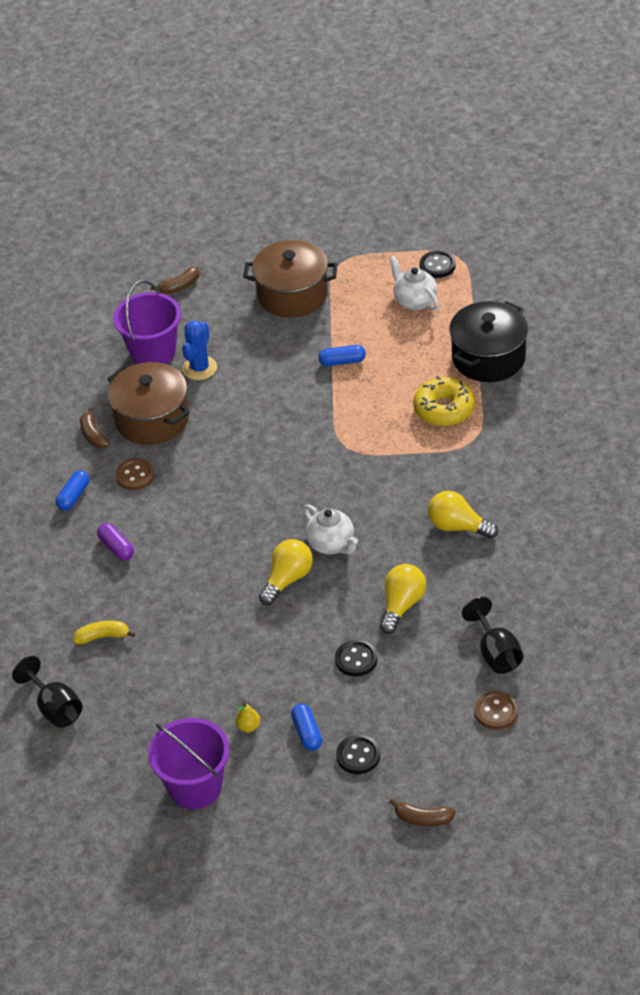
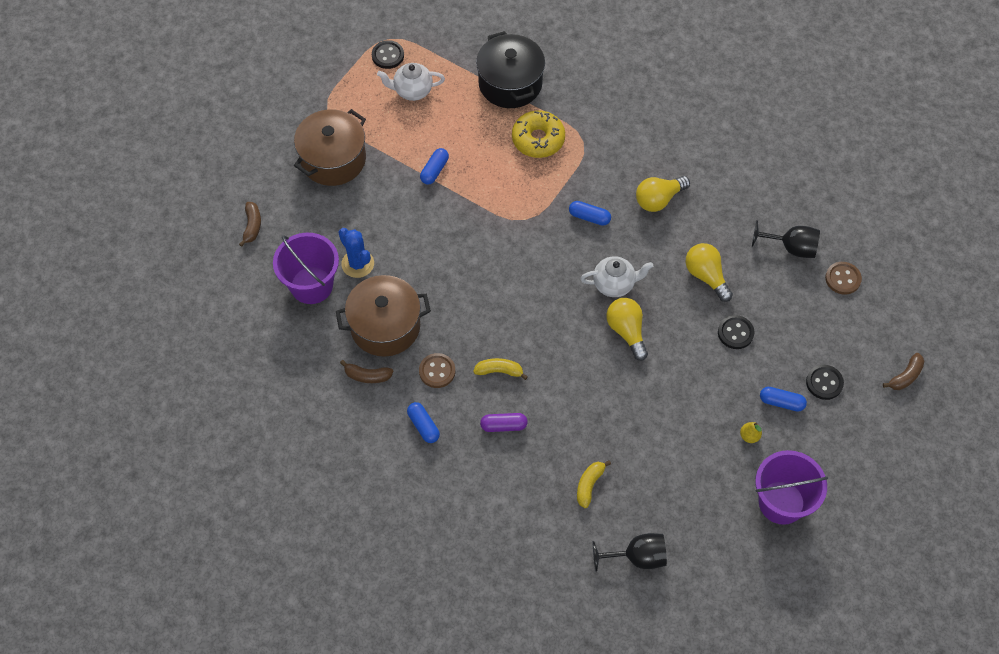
camera: 60 degrees left, 15 degrees up
(170, 515) = (499, 371): none -> yellow banana
(390, 489) = (589, 217): none -> blue capsule

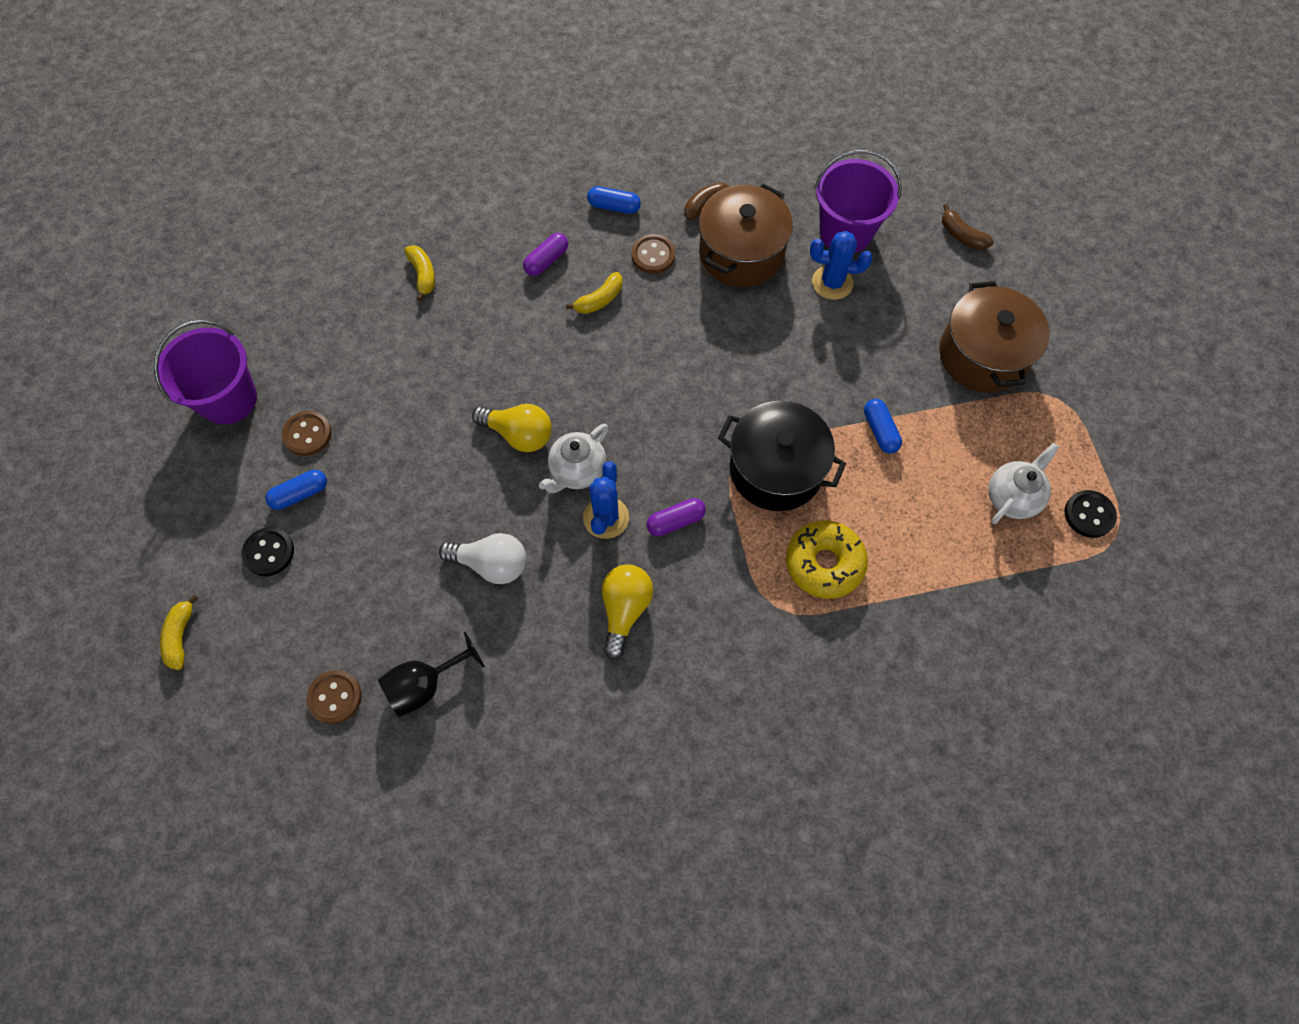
camera: 135 degrees right, 5 degrees up
(510, 83) = (931, 605): black pot -> black pot (776, 469)
(589, 217) = (675, 521): blue capsule -> purple capsule
(623, 248) = (606, 517): none -> blue cactus
(637, 557) = (328, 254): black goblet -> none
(706, 276) = (491, 564): yellow light bulb -> white light bulb
(735, 333) = (406, 527): black button -> none
(749, 436) = (307, 434): yellow pear -> brown button
(905, 376) = (181, 636): brown banana -> yellow banana

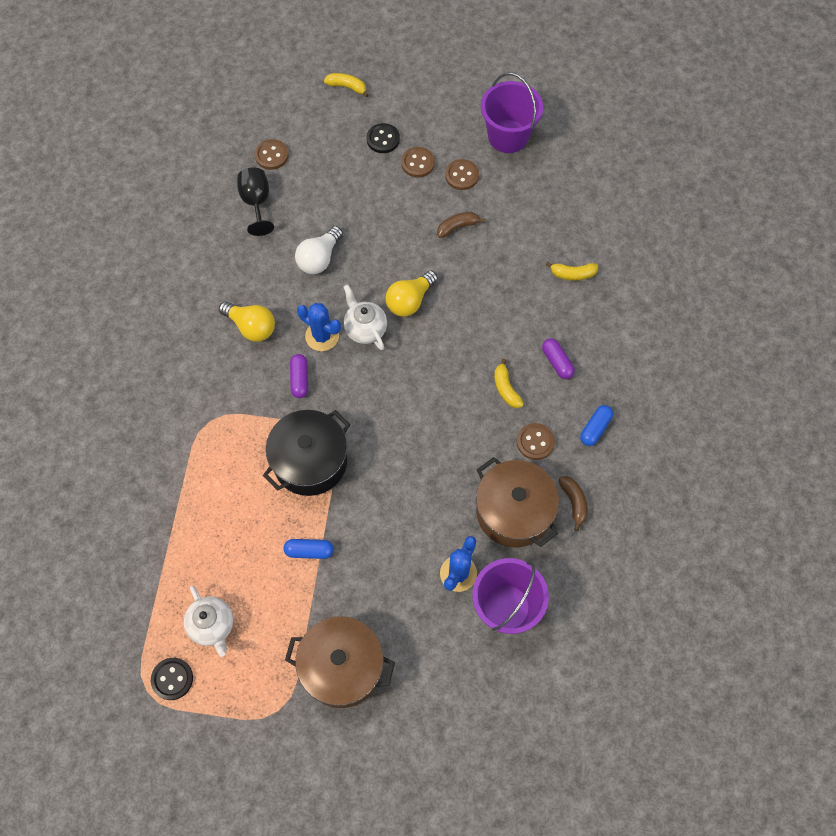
camera: 110 degrees right, 0 degrees up
(300, 494) = (418, 163): blue capsule -> brown button
(824, 563) = (225, 465): yellow donut -> none
(961, 235) = (467, 710): brown banana -> brown banana (457, 227)

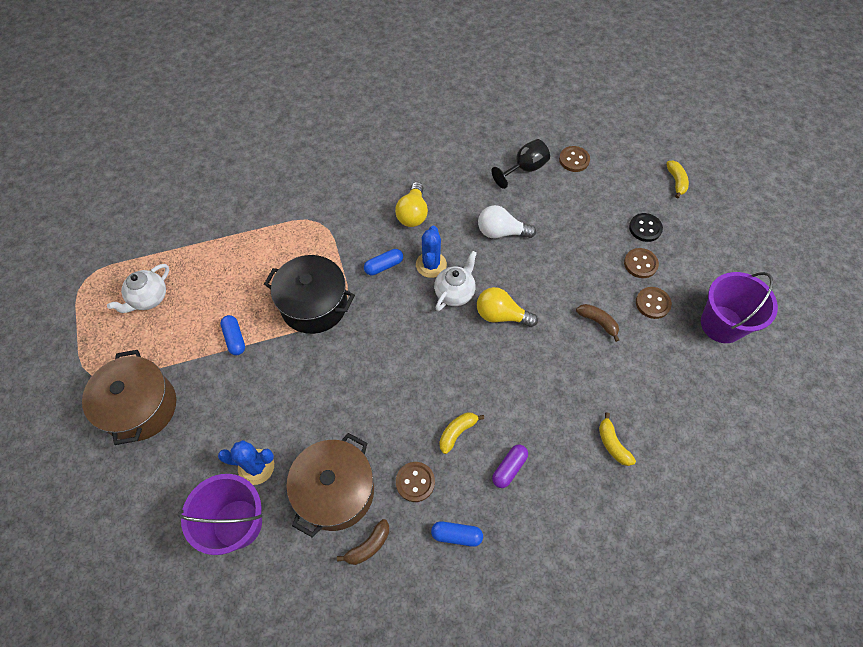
camera: 65 degrees right, 5 degrees down
(172, 679) = (98, 291): black button -> none
(300, 379) = (384, 266): purple capsule -> blue capsule

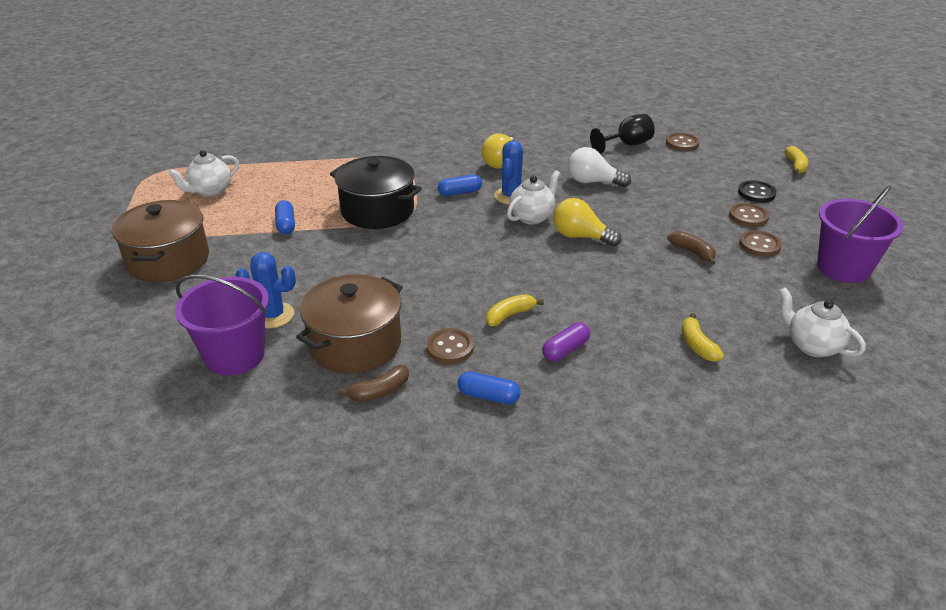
camera: 10 degrees right, 25 degrees down
(701, 429) = (812, 346): none -> white teapot

